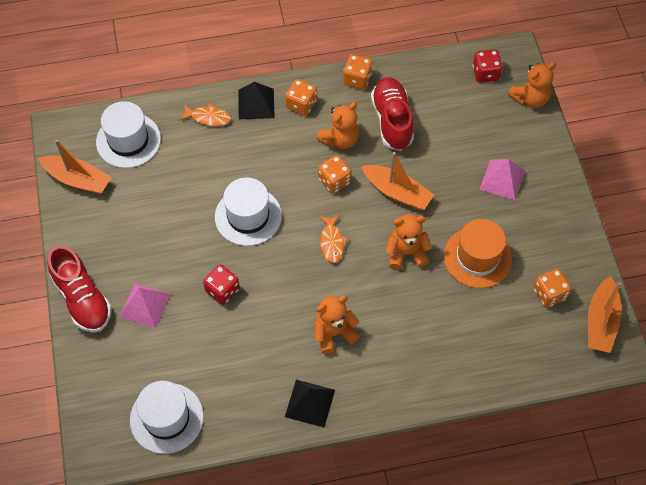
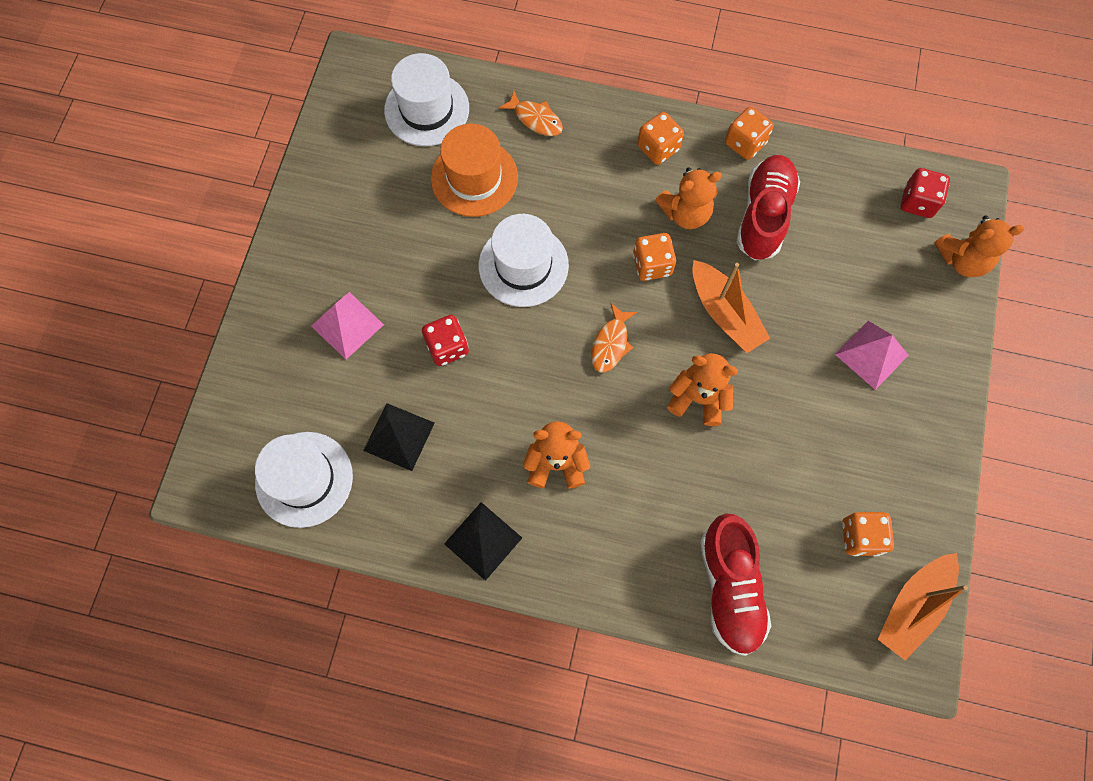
camera: 25 degrees right, 10 degrees up
(78, 179) = (345, 134): orange boat -> none
(82, 299) = (279, 285): red shoe -> red shoe (730, 587)
(256, 103) = (602, 124): black pyramid -> black pyramid (399, 436)
(477, 257) = (788, 445): orange hat -> orange hat (474, 178)

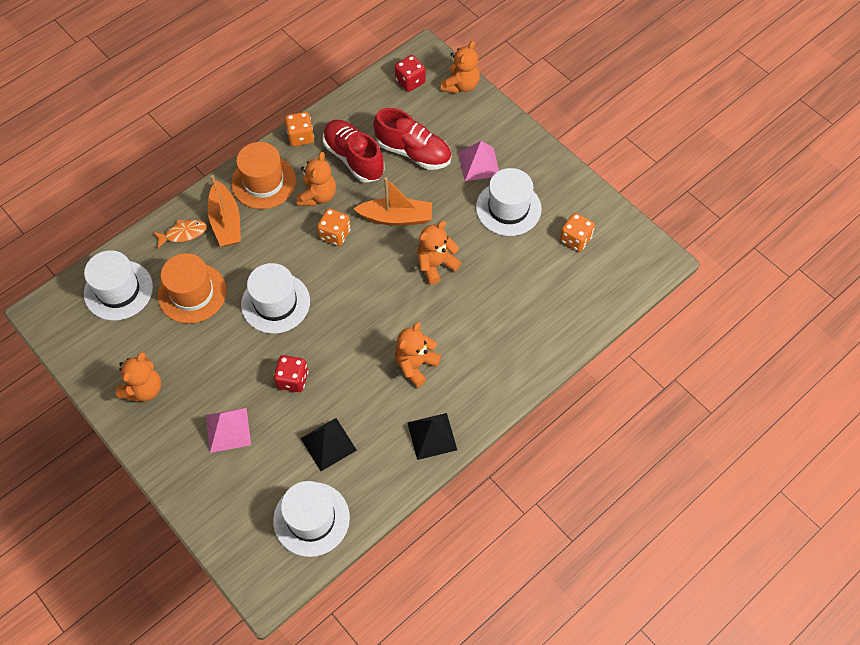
camera: 55 degrees left, 10 degrees down
(337, 214) = (144, 389): none -> orange teddy bear
(610, 344) = (365, 288): orange fish -> none
(658, 148) = (263, 182): orange dice -> orange hat
(730, 587) = (556, 322): red shoe -> red shoe (413, 152)
(839, 429) = (508, 208): none -> white hat
(912, 606) = (630, 241): orange boat -> orange boat (226, 222)

